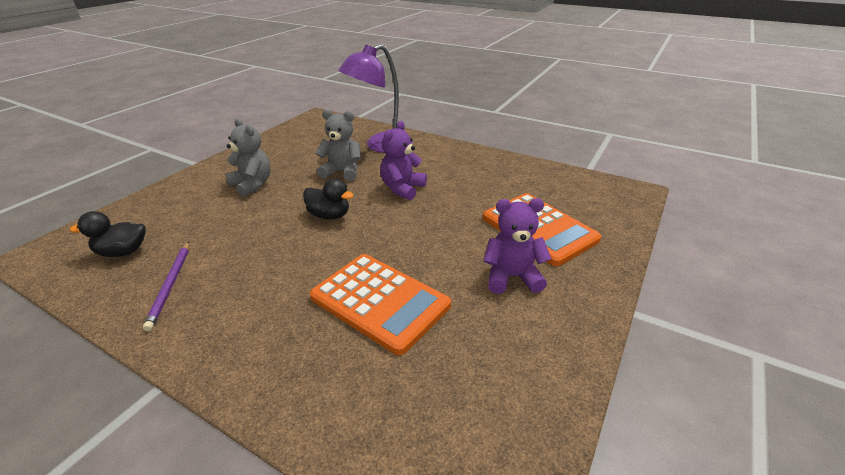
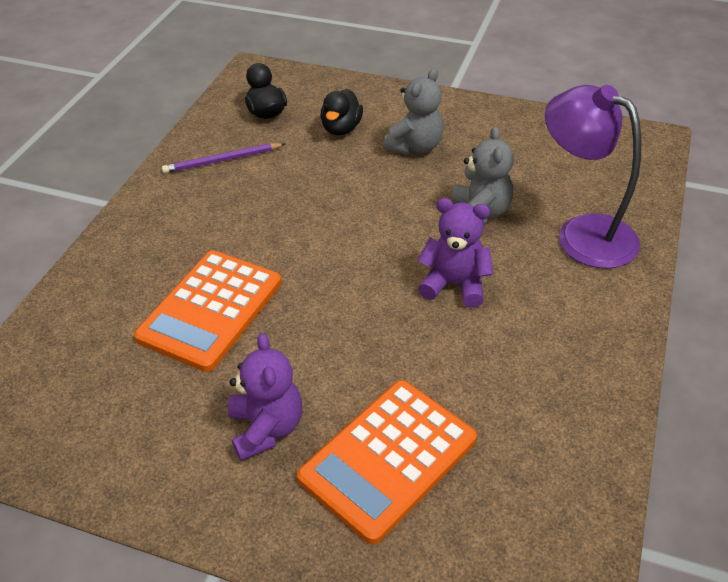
camera: 80 degrees right, 10 degrees up
(329, 215) = (365, 230): black duck -> black duck (341, 128)

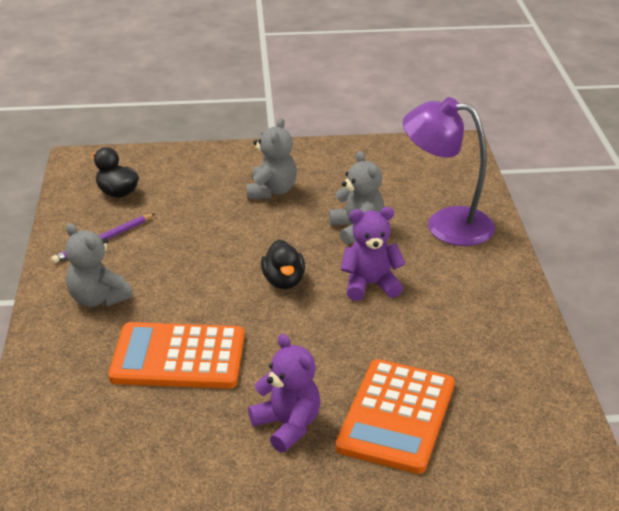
camera: 25 degrees left, 10 degrees down
(178, 222) = (98, 298): none -> grey teddy bear
(210, 310) = (178, 357): orange calculator -> orange calculator turned 90 degrees clockwise
(341, 128) = (196, 191): black duck -> black duck (283, 281)

